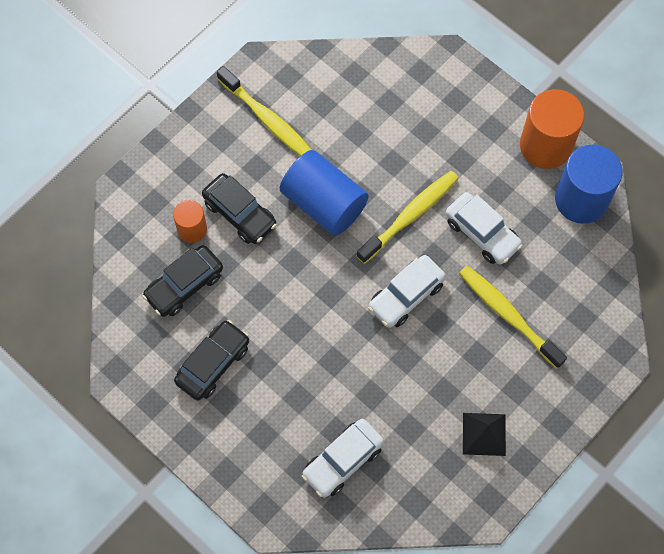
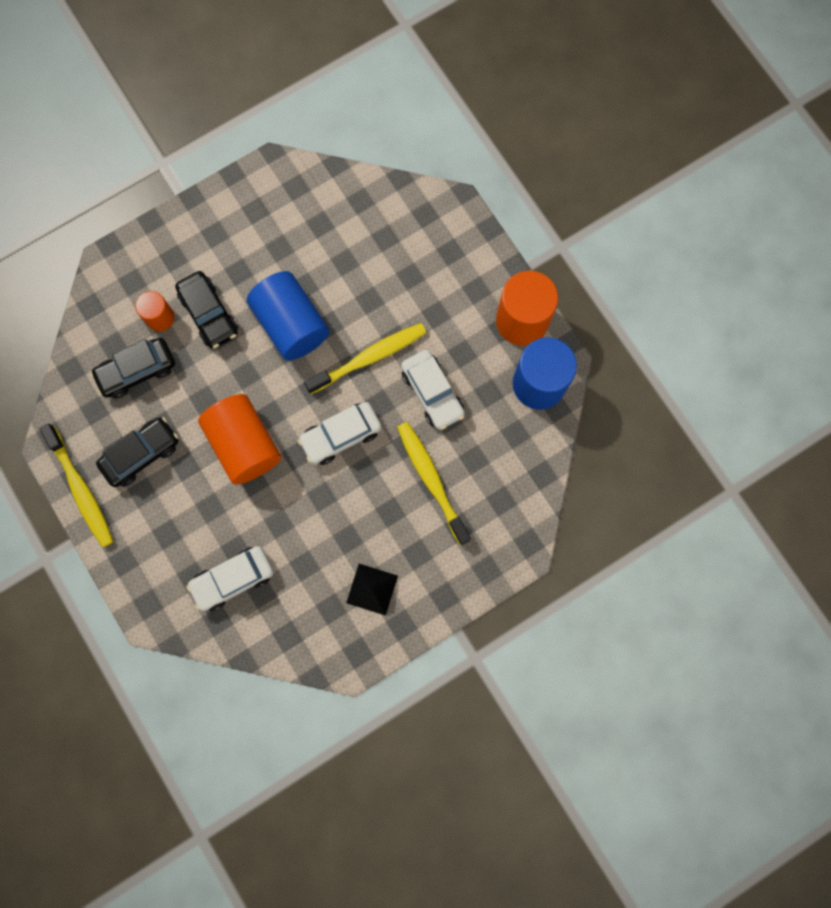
camera: 15 degrees right, 10 degrees up
(267, 120) = (263, 226): yellow toothbrush -> yellow toothbrush (81, 490)
(313, 328) = (244, 444): none -> orange cylinder

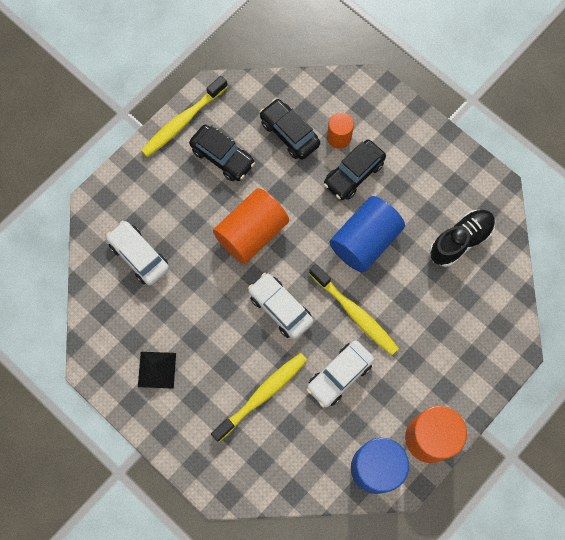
camera: 75 degrees right, 5 degrees down
(321, 225) = (460, 241): none -> black shoe

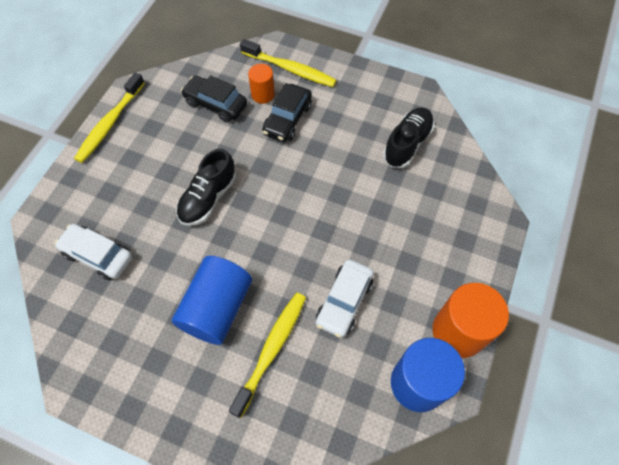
camera: 20 degrees left, 10 degrees down
(157, 370) = (148, 364): black pyramid -> none
(222, 157) = (158, 141): black car -> none
(252, 233) = (208, 198): orange cylinder -> black shoe
(280, 308) = (260, 257): white car -> none
(355, 313) = (336, 238): yellow toothbrush -> yellow toothbrush (290, 69)
(365, 241) = (320, 171): blue cylinder -> blue cylinder (217, 308)

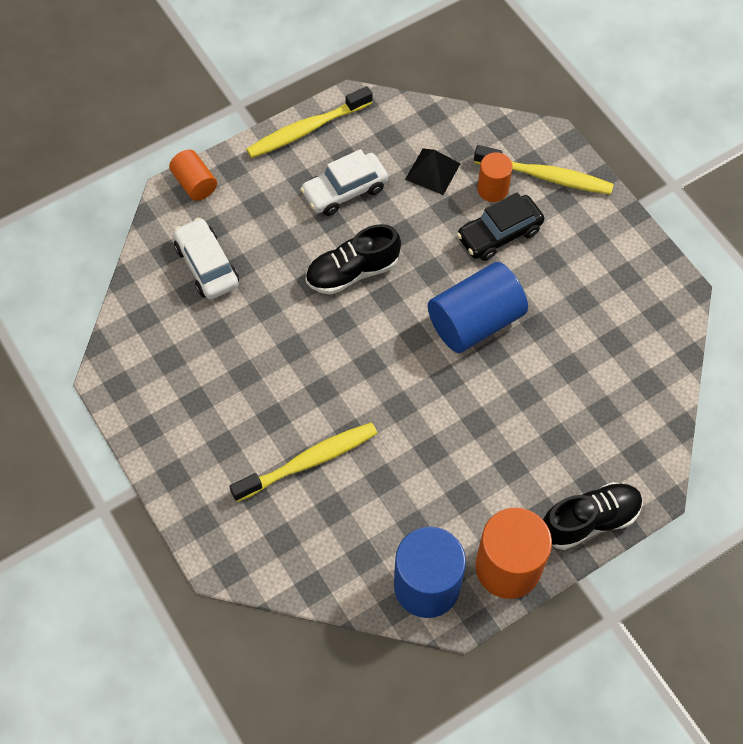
camera: 35 degrees right, 0 degrees up
(50, 203) = (195, 184): none -> orange cylinder
(216, 104) = (432, 171): black car -> black pyramid
(217, 308) = (285, 389): blue cylinder -> blue cylinder (475, 321)
(290, 69) = (546, 176): yellow toothbrush -> yellow toothbrush turned 45 degrees counterclockwise
(344, 302) = (413, 463): white car -> white car (344, 191)
(407, 144) = (613, 342): black shoe -> black shoe (589, 520)

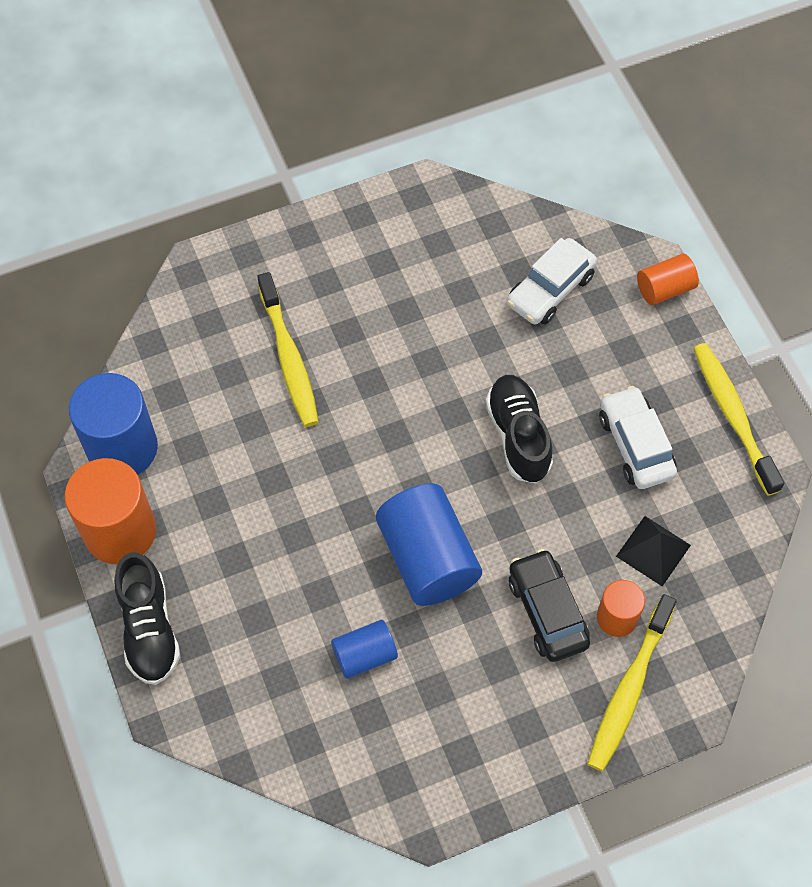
camera: 100 degrees right, 0 degrees up
(207, 265) = (550, 290): white car -> white car turned 150 degrees clockwise
(568, 353) = (364, 655): none -> blue cylinder

